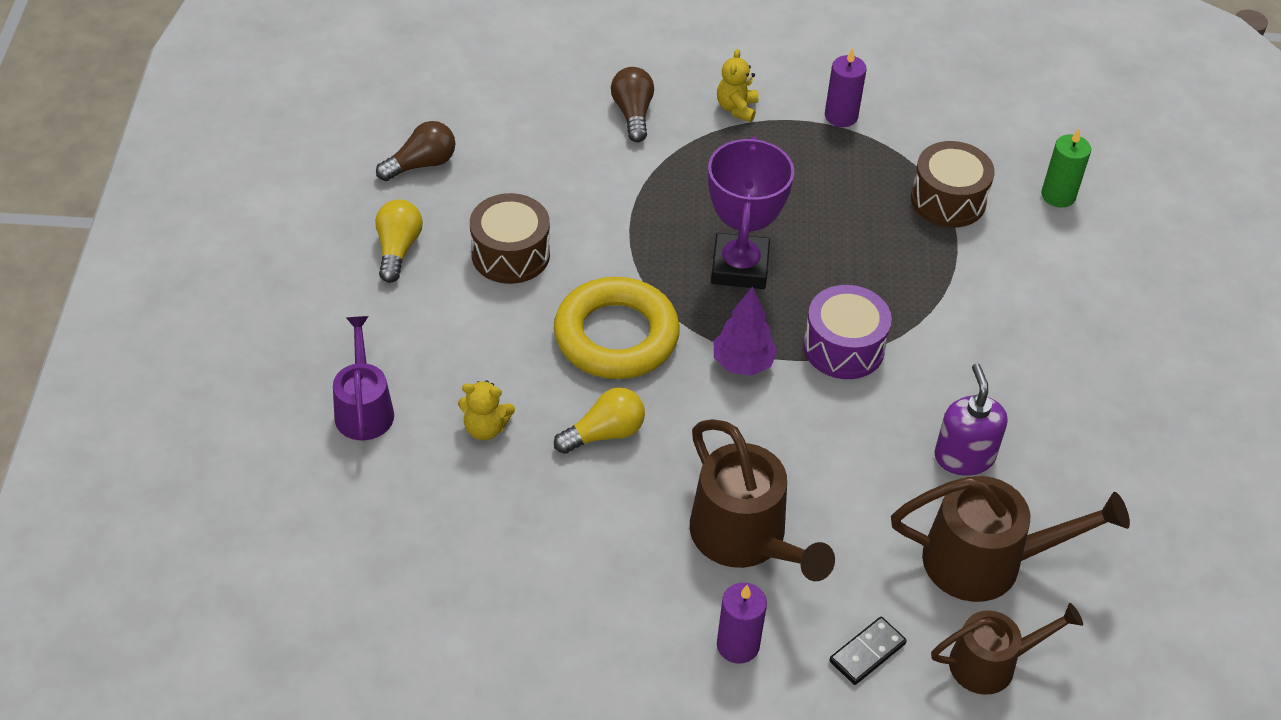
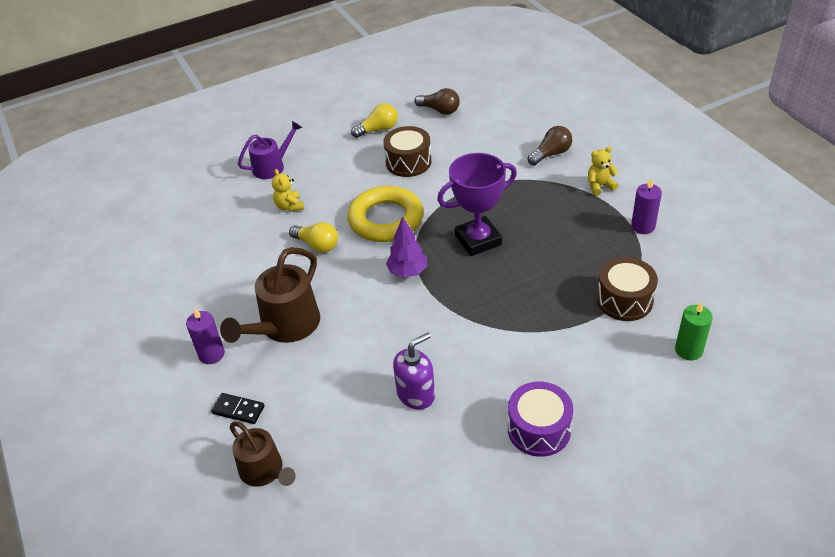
camera: 65 degrees right, 5 degrees down
(844, 347) = (456, 306): purple drum -> purple drum (539, 429)
(986, 561) = (341, 438): brown watering can -> none

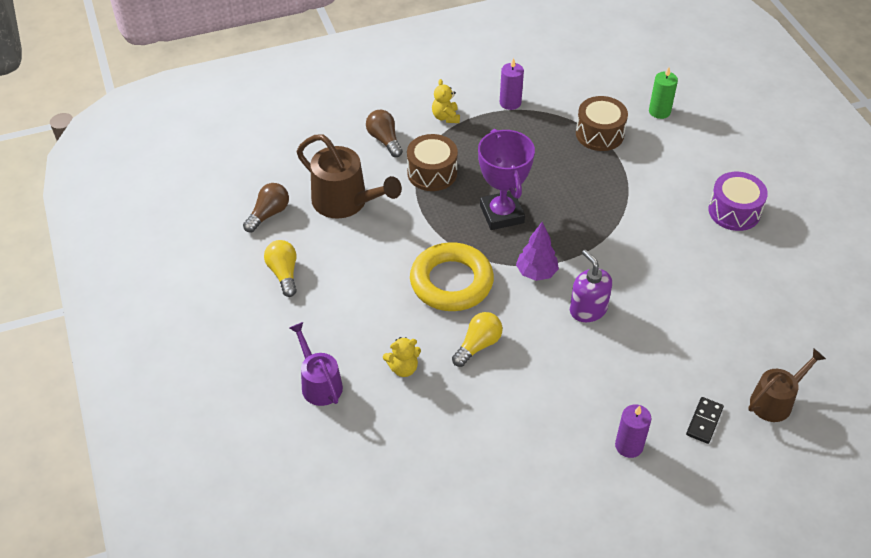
camera: 85 degrees left, 5 degrees up
(285, 326) = (597, 379): brown watering can -> brown watering can (346, 202)
(408, 162) = (357, 253): brown drum -> brown drum (432, 173)
(416, 394) = (693, 284): purple soap dispenser -> purple soap dispenser (588, 309)

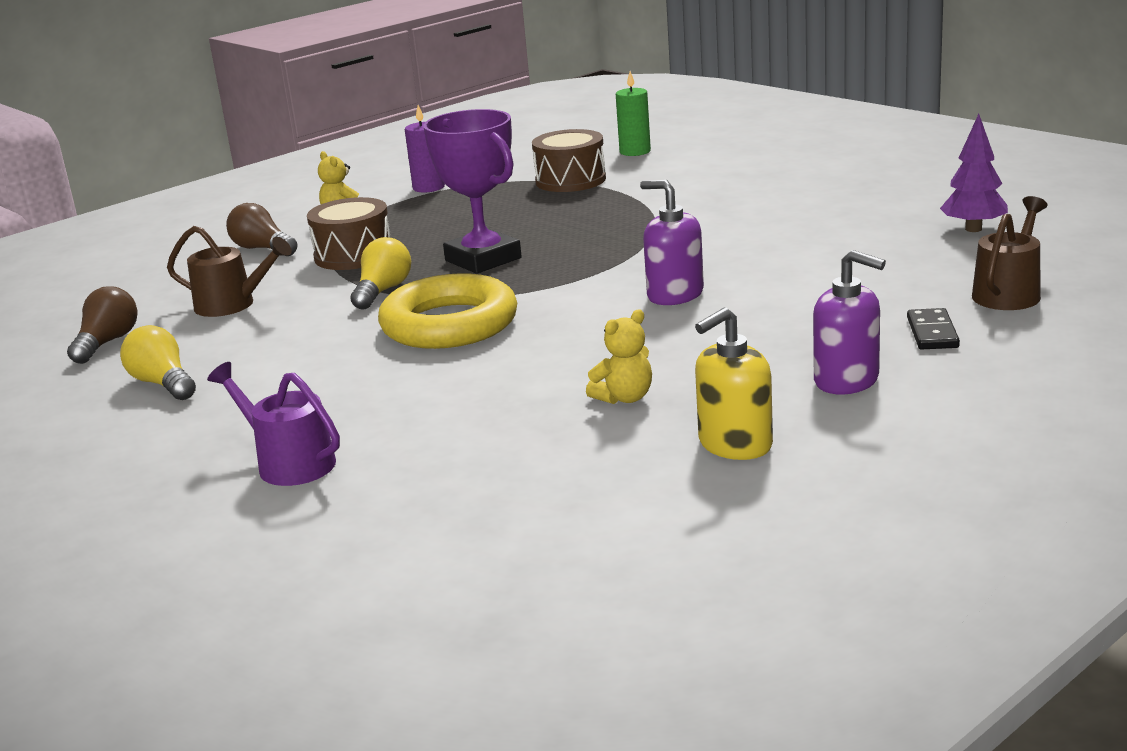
camera: 20 degrees left, 25 degrees down
(346, 202) = (232, 305): brown watering can -> brown watering can, size x0.65
(403, 368) = (427, 411): yellow teddy bear -> yellow teddy bear (624, 398)
(478, 345) = (534, 362): yellow light bulb -> yellow light bulb (382, 291)
(536, 273) = (573, 287): purple tree -> purple tree (973, 229)
(538, 476) = (734, 444): none -> yellow soap dispenser
(629, 446) = (847, 380): purple candle -> purple soap dispenser
(734, 211) = (799, 187): purple drum -> none

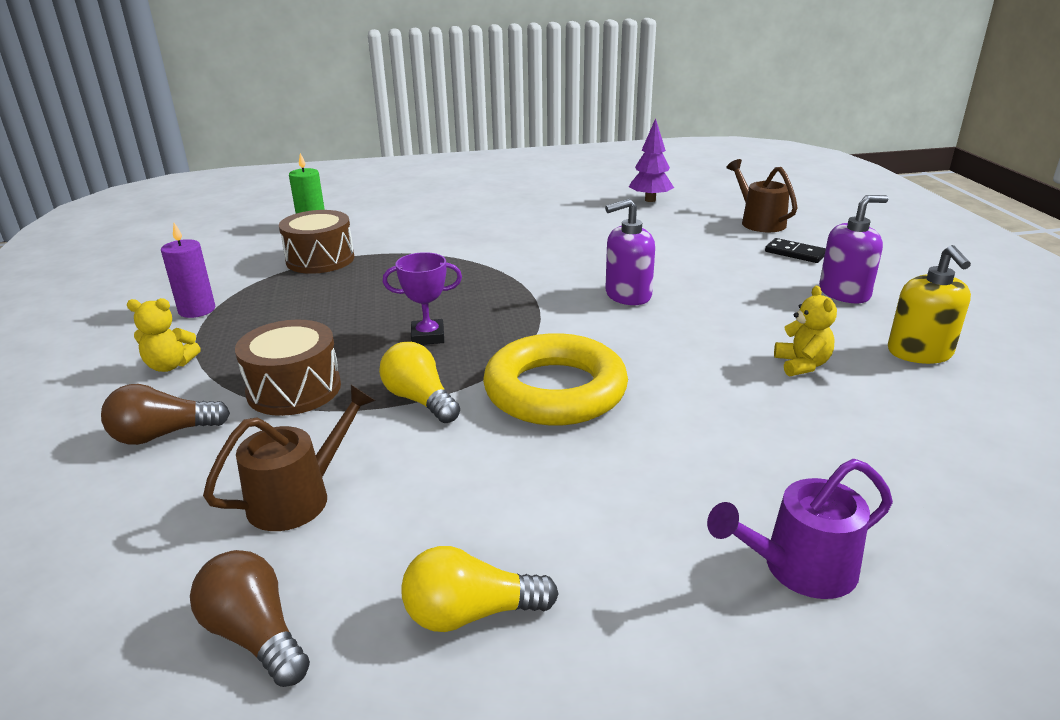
camera: 60 degrees left, 5 degrees up
(483, 259) = (428, 336): purple trophy -> purple trophy, size x0.56

